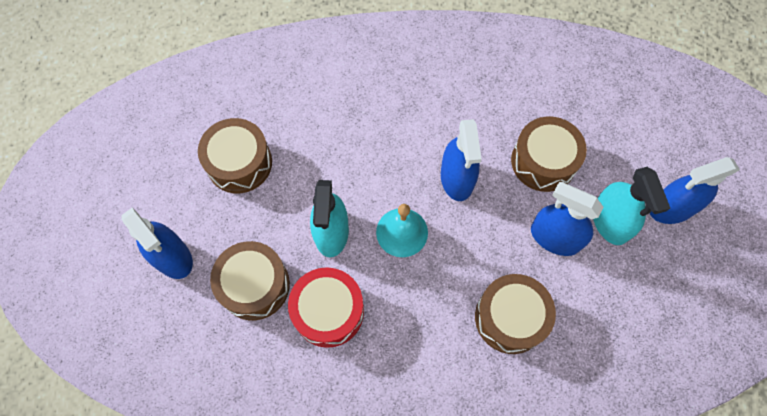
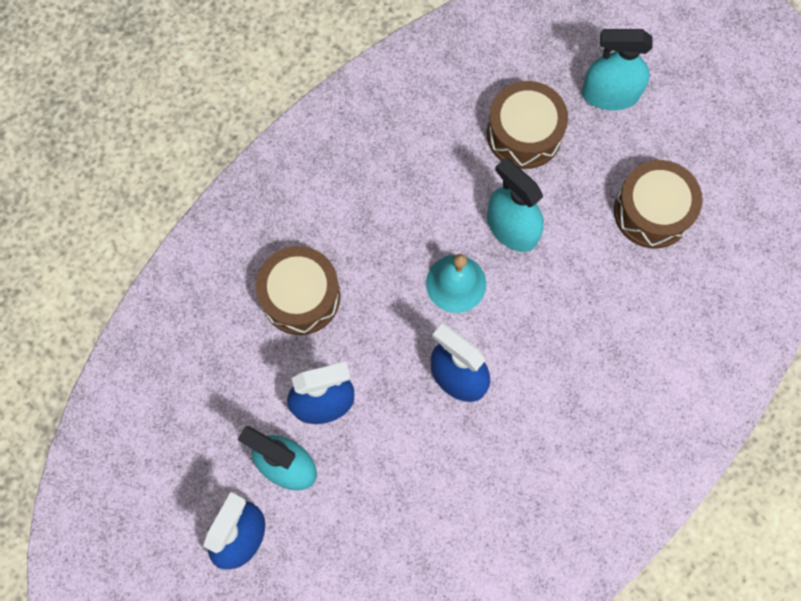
camera: 135 degrees right, 5 degrees up
(172, 257) = (610, 94): blue spray bottle -> turquoise spray bottle
(328, 311) = (447, 168): red drum -> none
(543, 161) = (397, 471): brown drum -> none

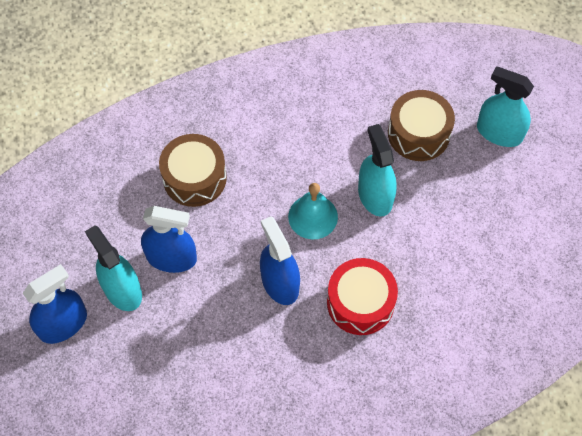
camera: 25 degrees right, 10 degrees down
(555, 360) = (360, 303): none -> red drum
(652, 211) = (490, 228): brown drum -> none

